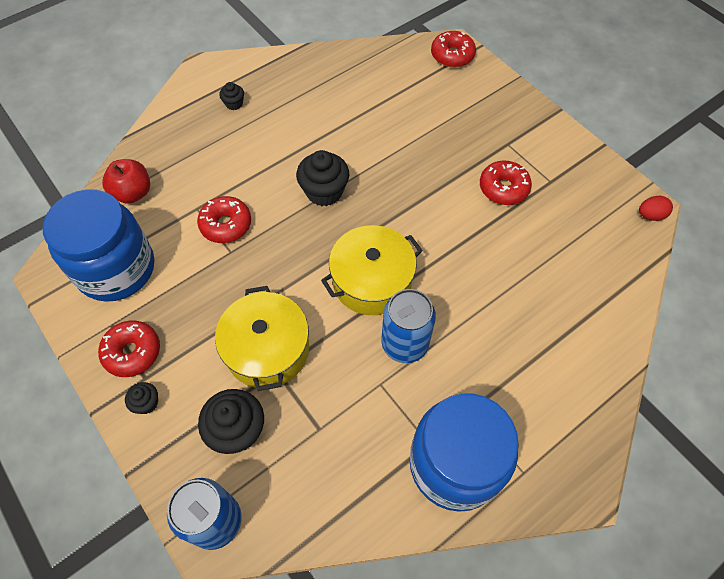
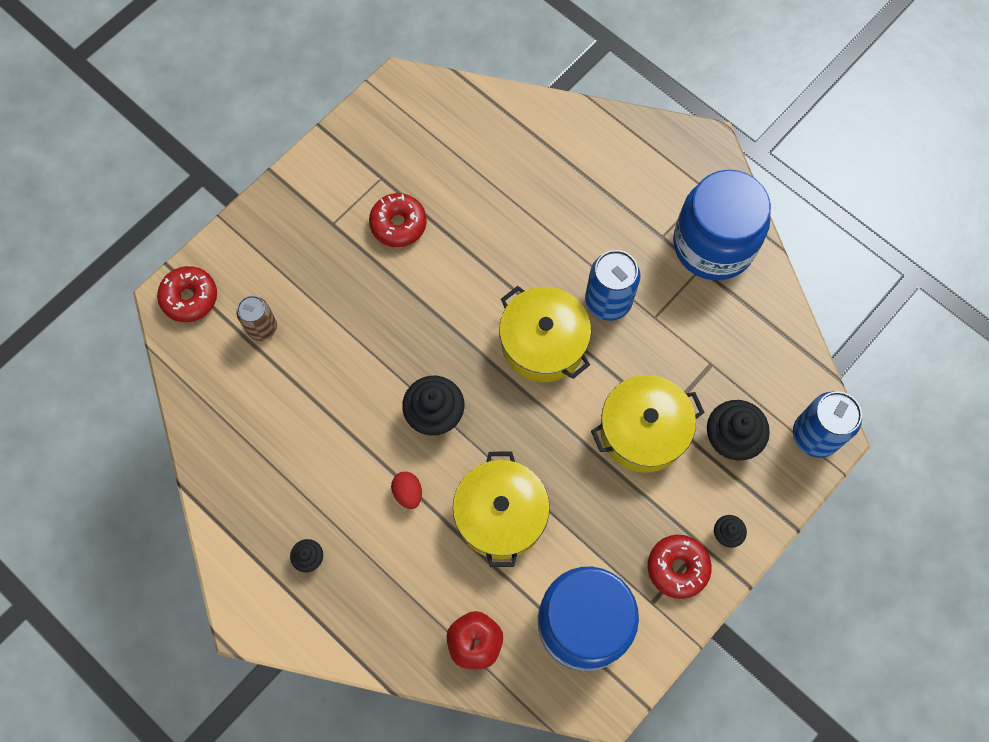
camera: 100 degrees left, 10 degrees up
(226, 225) = (501, 515): red donut -> yellow pot
(421, 93) = (262, 327): none -> brown can
(650, 215) = (411, 84): red egg -> red egg (408, 493)

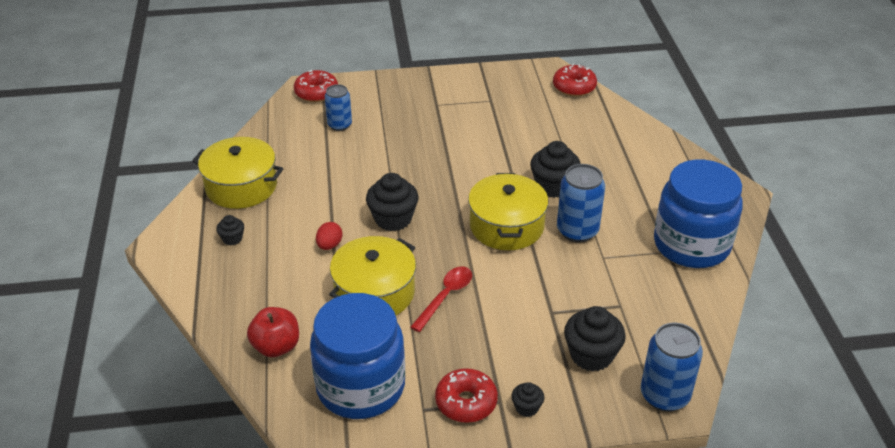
camera: 40 degrees right, 30 degrees down
(262, 327) = (339, 125): brown can -> blue can
(398, 224) = (476, 124): red donut -> red donut (574, 87)
(541, 258) = (553, 186): none -> black cupcake
(564, 469) = (446, 296): none -> red spoon
(643, 431) = (527, 310): yellow pot -> yellow pot (241, 186)

